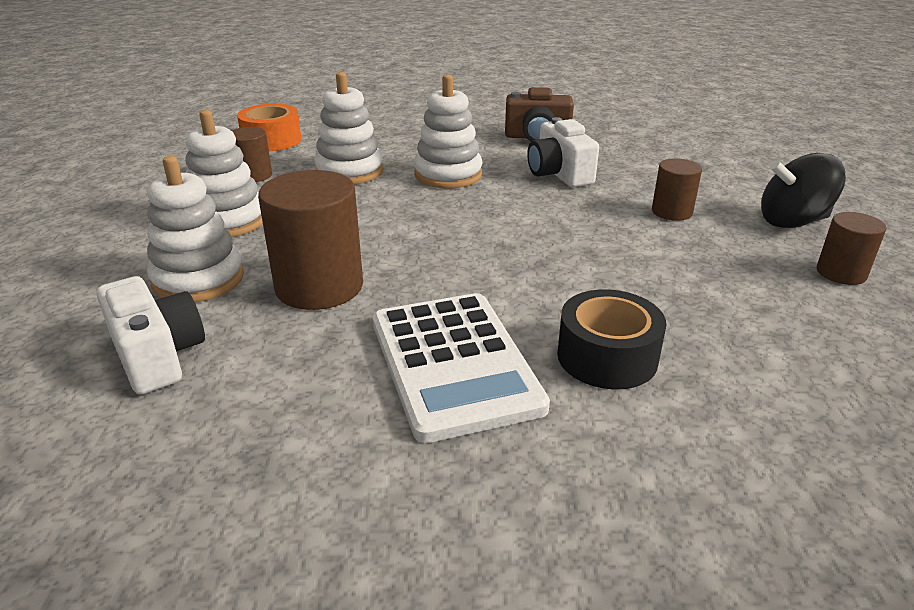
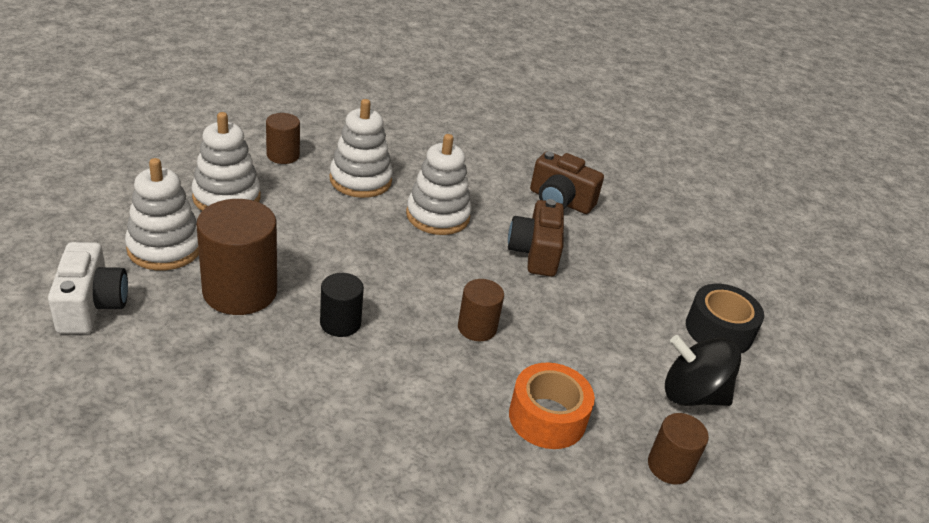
camera: 20 degrees right, 5 degrees up
(272, 140) = (328, 119): orange tape -> orange tape (547, 417)
(448, 276) = (340, 323): none -> black cylinder
(454, 364) = (272, 403): white calculator -> none
(559, 174) = (535, 253): white camera -> brown camera
(607, 356) = (385, 450): black tape -> black tape (719, 330)
(672, 212) = (591, 337): brown cylinder -> brown cylinder (477, 328)

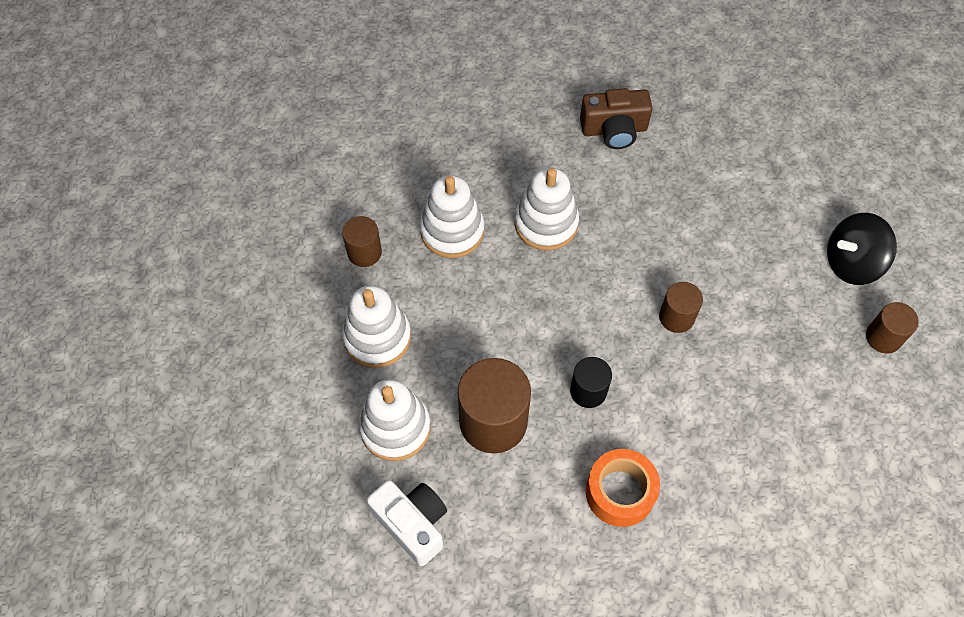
camera: 30 degrees left, 25 degrees up
(535, 253) = (647, 206): brown camera -> none
(547, 417) = (786, 359): orange tape -> orange tape (620, 492)
(719, 330) = (823, 184): black tape -> none

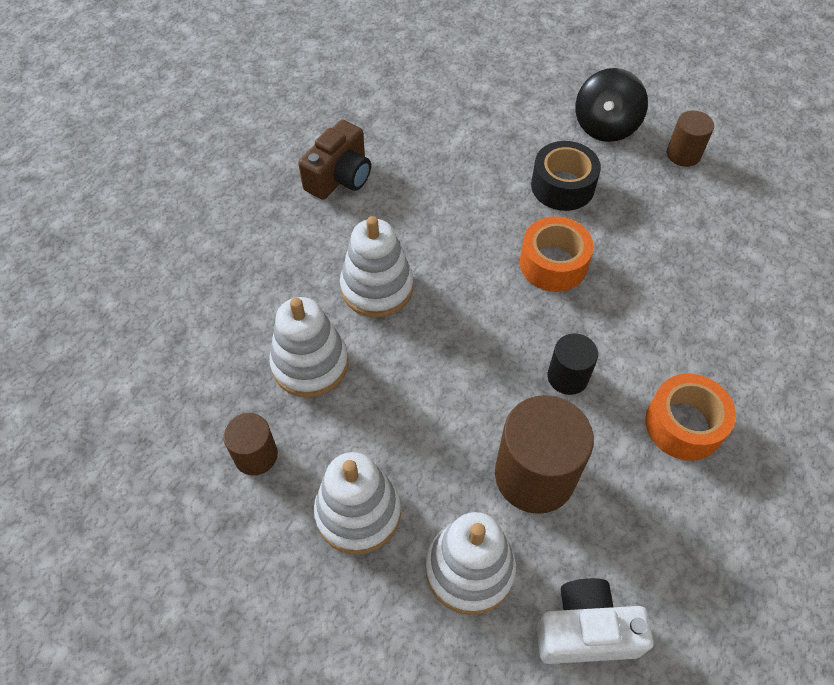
camera: 50 degrees left, 5 degrees down
(676, 317) = (553, 264): brown cylinder -> orange tape
(757, 274) = (562, 186): none -> black tape

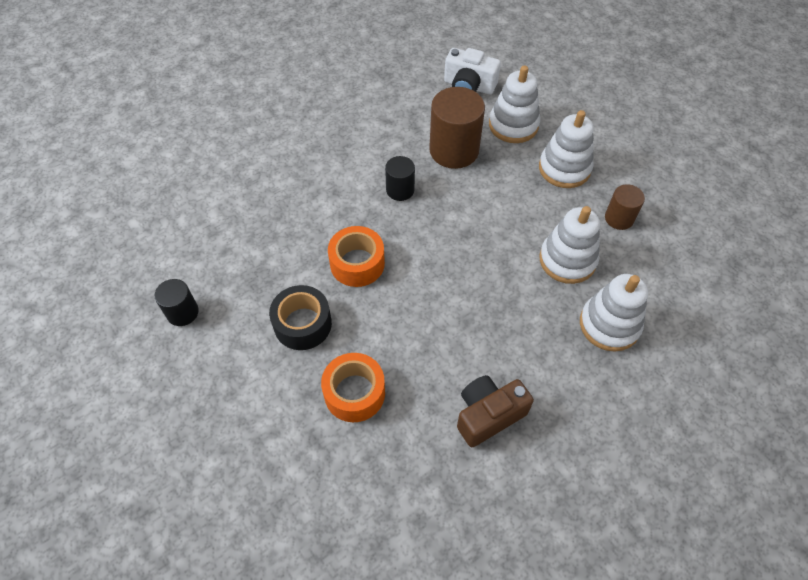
camera: 155 degrees left, 0 degrees up
(377, 288) = (498, 296): white stacking toy -> white stacking toy (609, 325)
(605, 126) = (220, 369): black spinning top -> none
(683, 154) = (182, 312): brown cylinder -> black cylinder
(684, 425) = (351, 142): orange tape -> orange tape (354, 393)

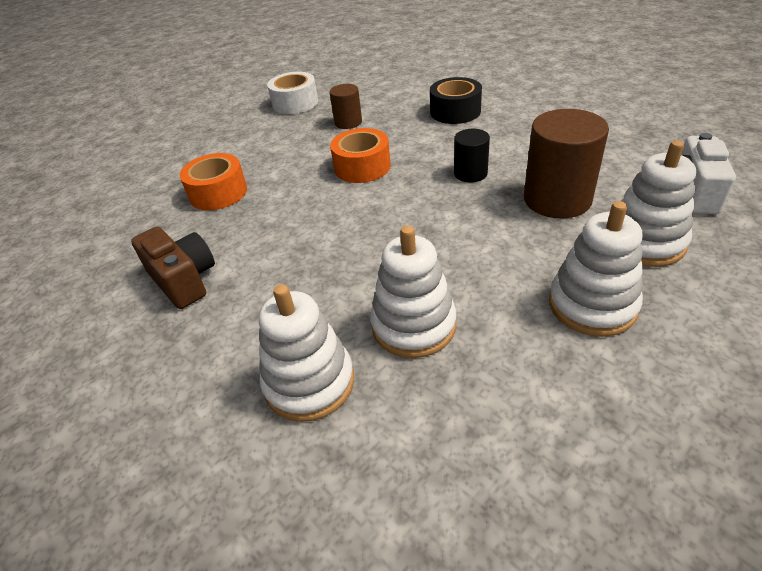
camera: 85 degrees right, 15 degrees down
(182, 312) = (295, 103): black cylinder -> white tape
(302, 324) = (289, 153): black tape -> black tape (455, 111)
(619, 218) = (520, 382): brown cylinder -> brown cylinder (348, 122)

